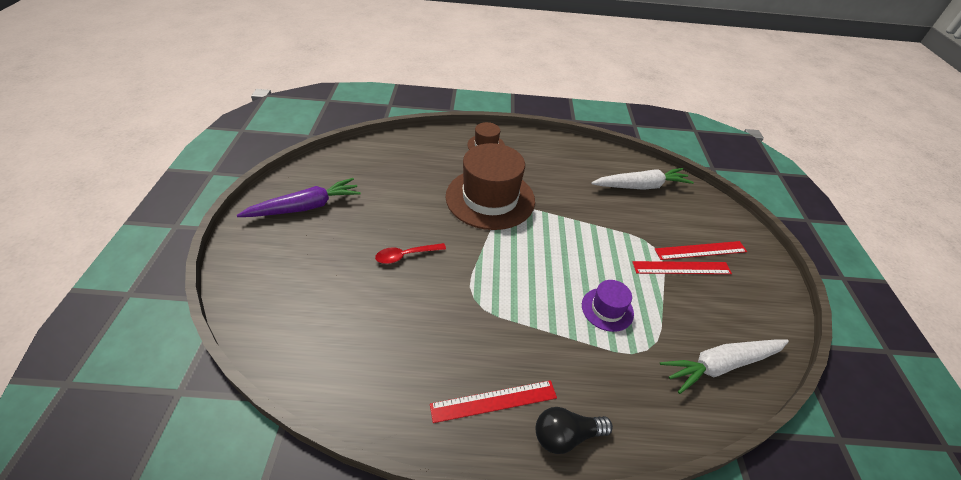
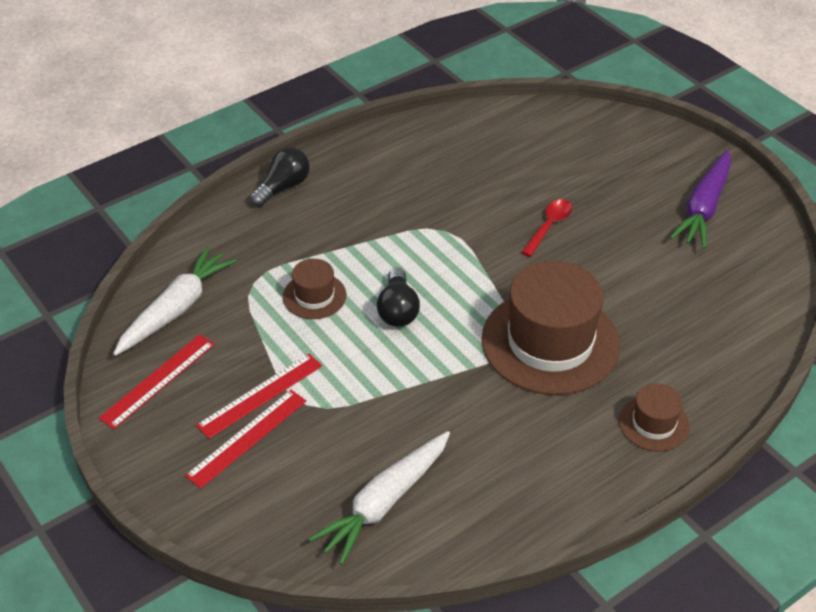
camera: 145 degrees right, 0 degrees up
(494, 401) = (354, 176): red ruler -> red ruler (158, 380)
(558, 265) = (398, 310): none -> black light bulb
(607, 309) = (314, 296): purple hat -> brown hat

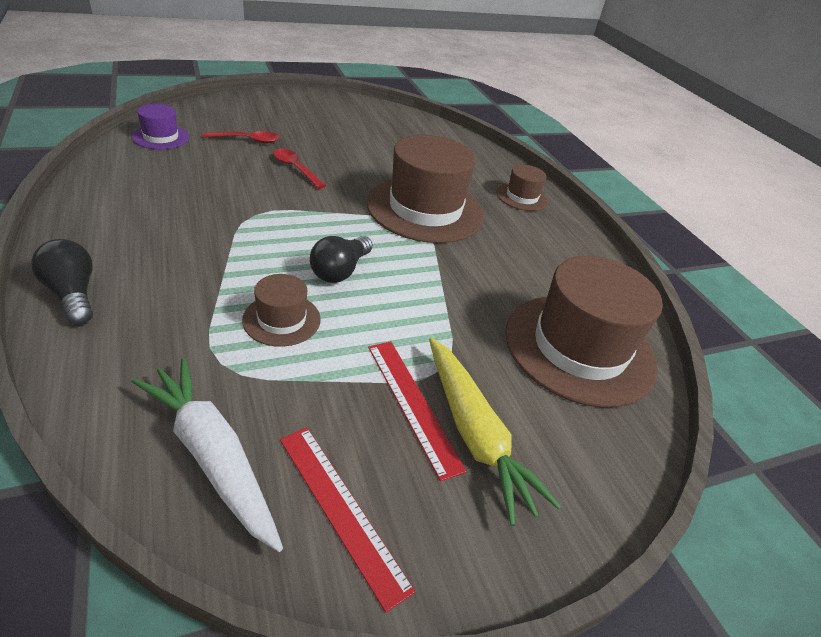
camera: 80 degrees left, 5 degrees down
(247, 437) = (474, 433): red ruler -> yellow carrot
(385, 502) = (579, 348): white carrot -> brown hat
(398, 310) = (340, 271): black light bulb -> black light bulb turned 105 degrees clockwise
(527, 125) = (161, 137): none -> purple hat
(576, 175) = (247, 140): none -> red spoon
(704, 207) = (328, 114): purple carrot -> none

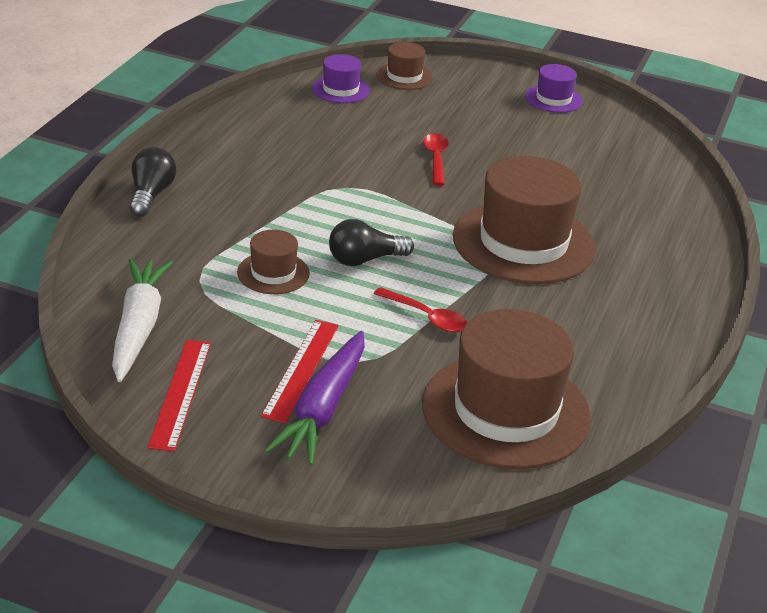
camera: 45 degrees right, 5 degrees down
(247, 140) = (421, 116): red spoon -> red spoon (427, 317)
(320, 104) = (553, 99): none -> purple hat
(474, 433) = (323, 408): yellow carrot -> purple carrot
(522, 197) = (664, 274): brown hat -> brown hat (404, 76)

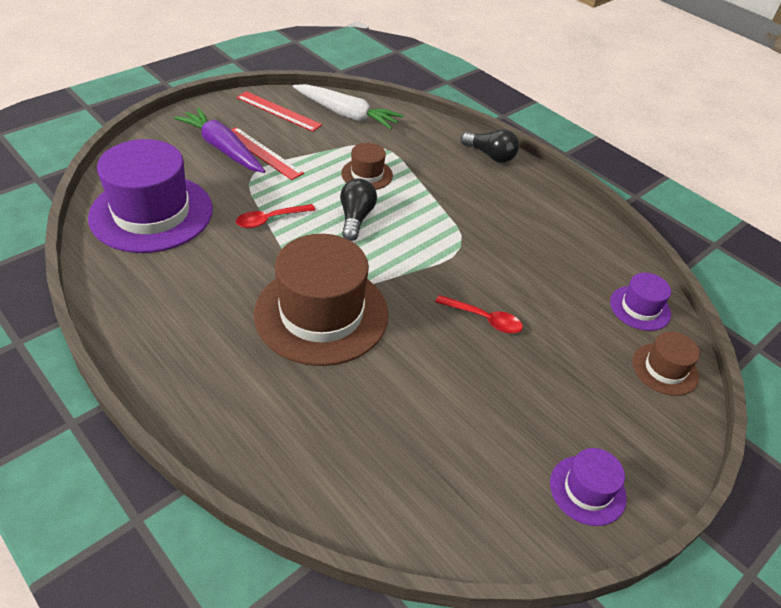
camera: 115 degrees right, 10 degrees up
(506, 411) = (151, 213): brown hat -> purple hat

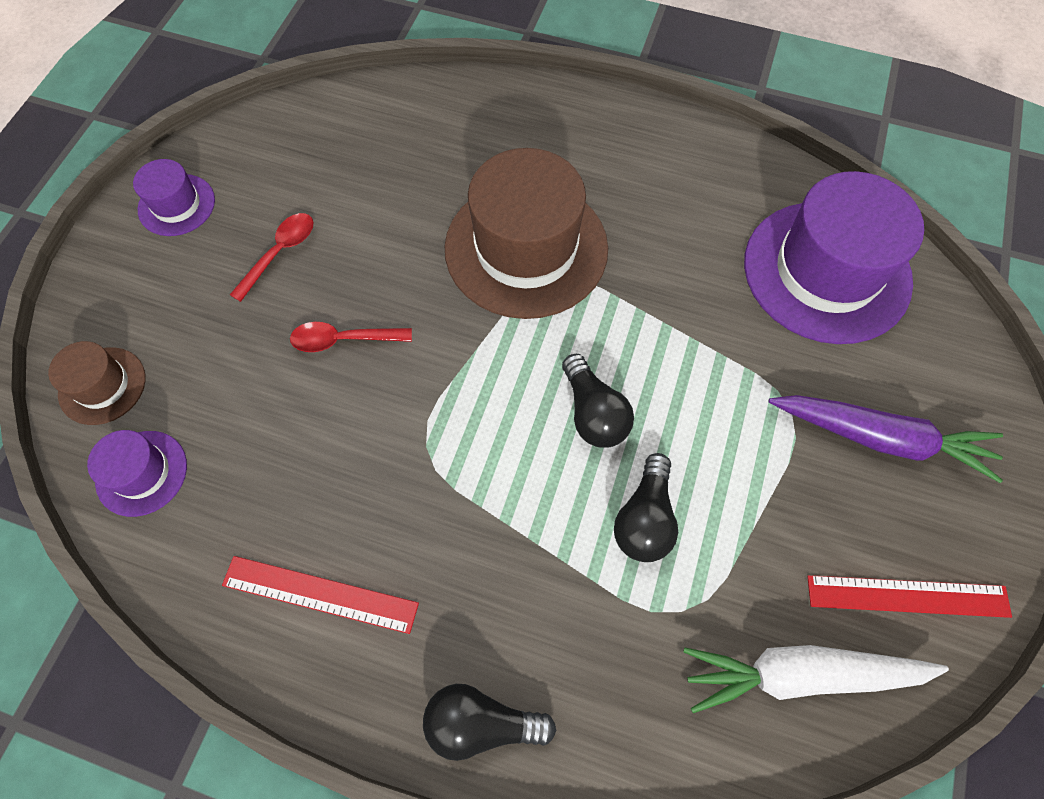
camera: 155 degrees right, 20 degrees up
(263, 153) = (823, 467): red ruler -> red ruler (320, 594)
(270, 220) = (692, 343): red spoon -> red spoon (280, 253)
(367, 174) = (645, 518): brown hat -> black light bulb

